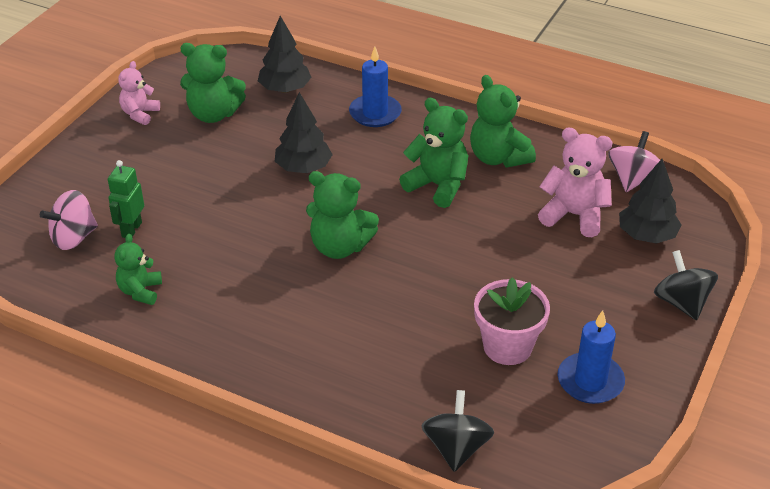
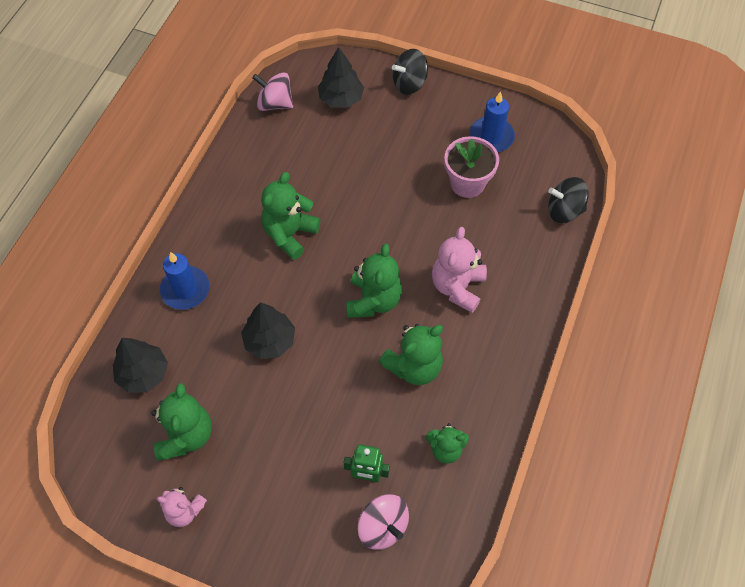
camera: 95 degrees left, 20 degrees up
(498, 157) = (250, 192): green teddy bear -> green teddy bear (414, 366)
(574, 215) = (321, 141): pink teddy bear -> pink teddy bear (457, 287)

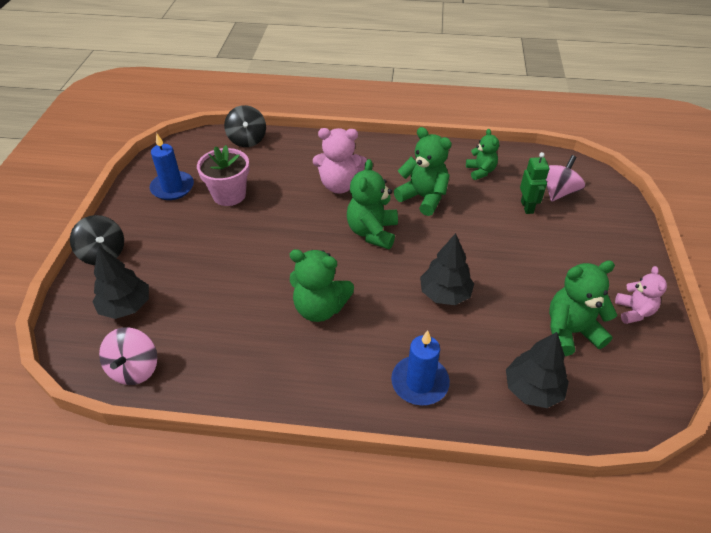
camera: 105 degrees left, 15 degrees down
(373, 300) = (372, 232): green teddy bear -> green teddy bear turned 75 degrees counterclockwise

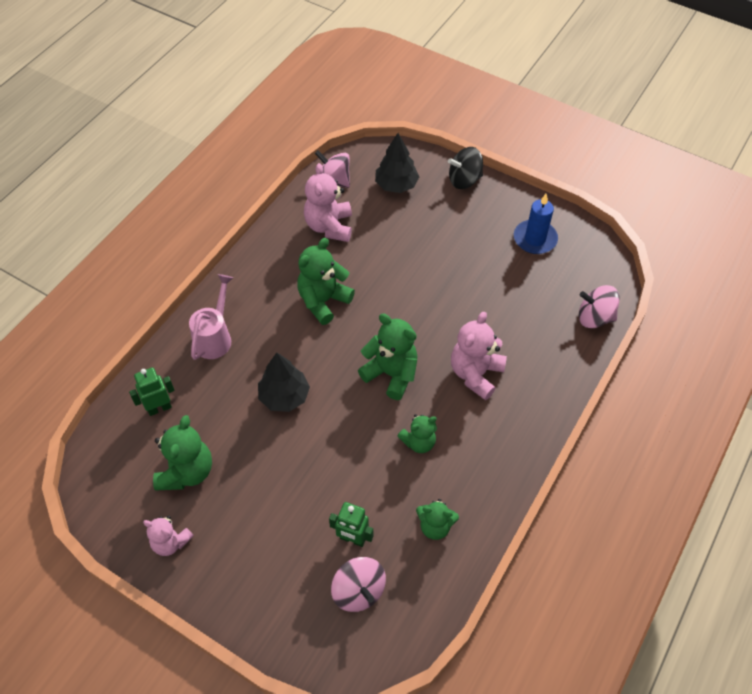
camera: 115 degrees right, 10 degrees up
(213, 343) = (329, 226): none -> pink teddy bear
(229, 195) = (503, 278): pink flower pot -> none
(247, 140) = (594, 317): black spinning top -> pink spinning top
(419, 382) = (215, 337): blue candle -> pink watering can
(423, 198) = (418, 442): green teddy bear -> green teddy bear, size x0.63
(532, 389) = (159, 408): black tree -> green robot

